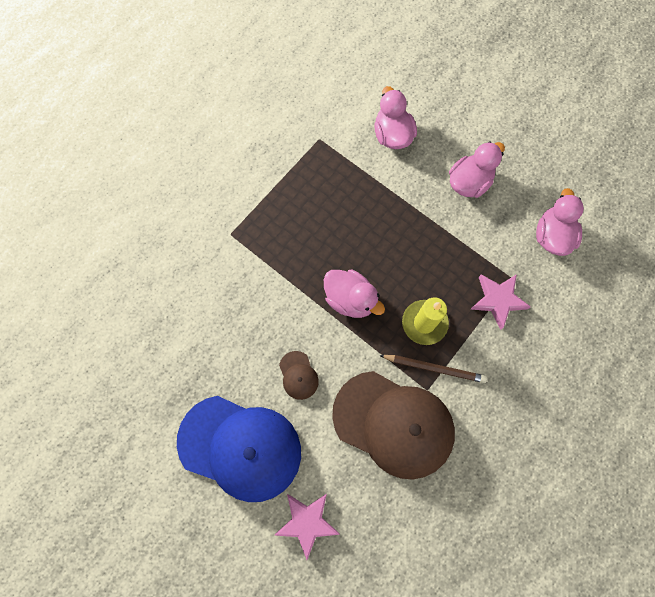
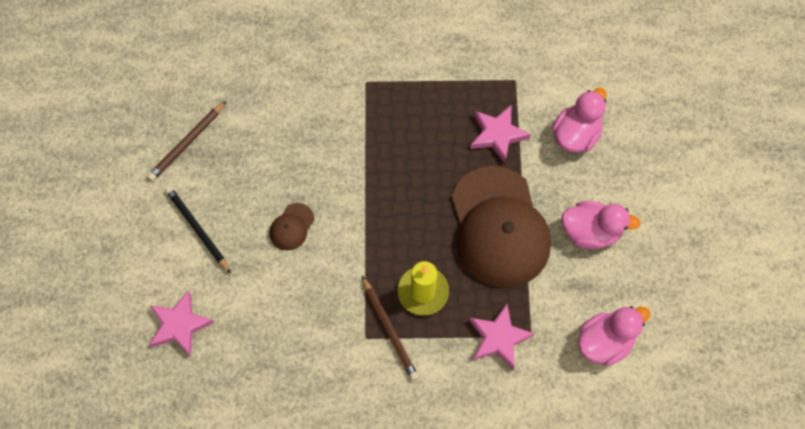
camera: 50 degrees right, 5 degrees down
(161, 400) = (187, 143): none -> brown pencil
(240, 447) = (198, 229): blue cap -> black pencil
(349, 182) = (497, 135): none -> pink star
(350, 299) = (391, 217): pink duck -> none
(393, 424) = (313, 332): brown cap -> brown cap (499, 227)

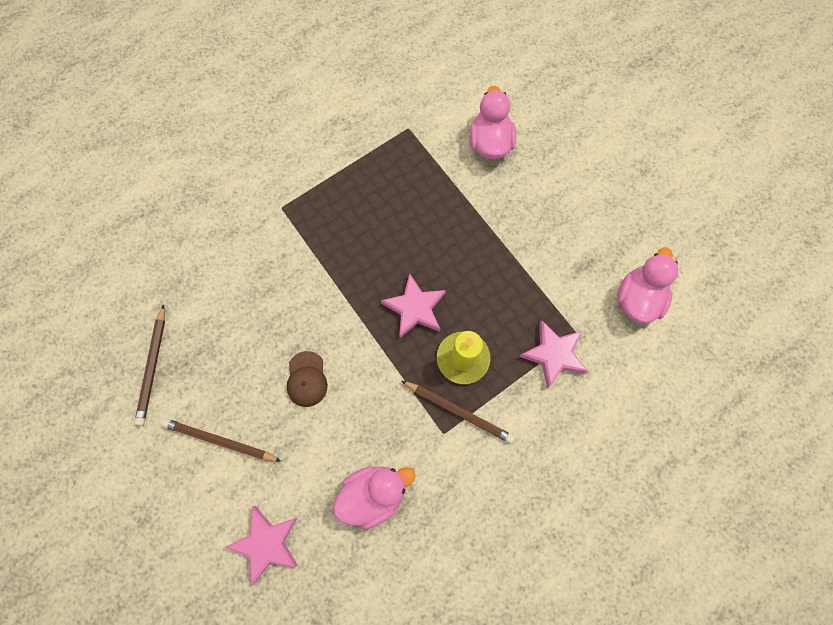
camera: 35 degrees left, 5 degrees up
(198, 229) = (220, 440): black pencil -> brown pencil
(497, 135) = (427, 182): pink star -> pink star (415, 308)
(499, 227) = (485, 260): brown cap -> none
(590, 232) = (560, 215): pink duck -> pink duck (374, 494)

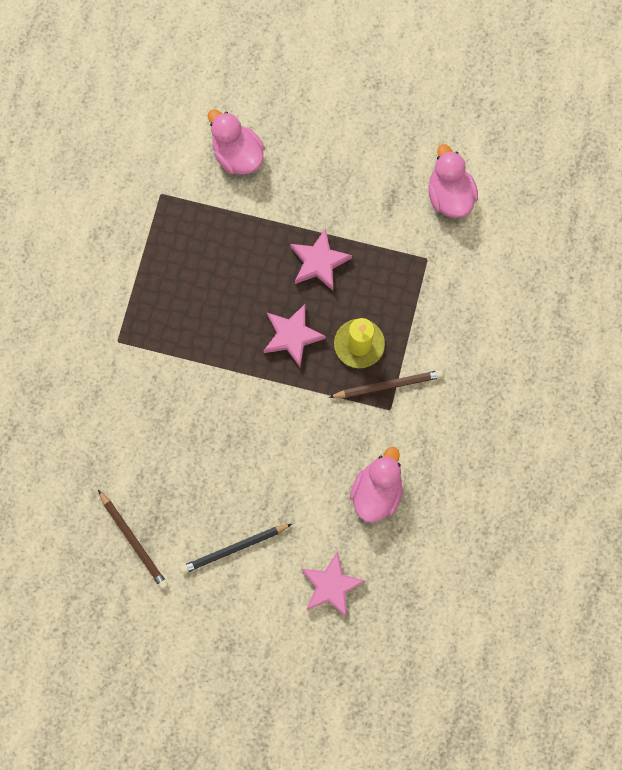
camera: 40 degrees left, 5 degrees up
(220, 440) = (234, 548): brown pencil -> black pencil
(306, 379) = (258, 453): brown cap -> none
(553, 354) = (422, 288): pink star -> pink star (319, 262)

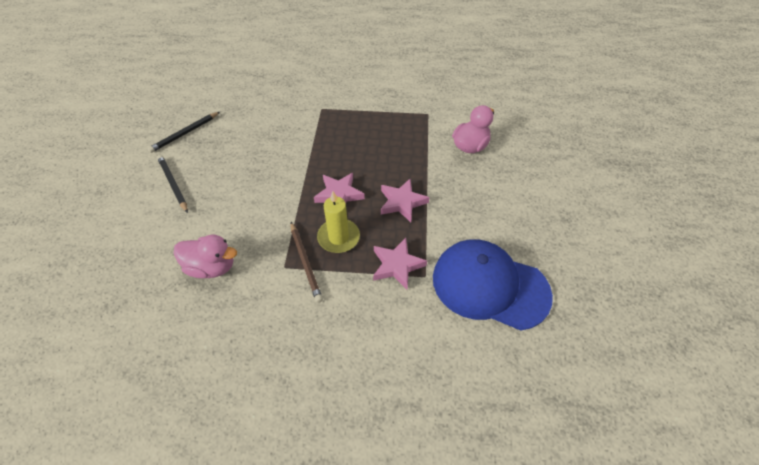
camera: 80 degrees right, 25 degrees down
(133, 540) = (185, 133): brown pencil -> black pencil
(331, 585) = (134, 246): pink star -> pink star (397, 265)
(449, 195) = (489, 285): pink duck -> blue cap

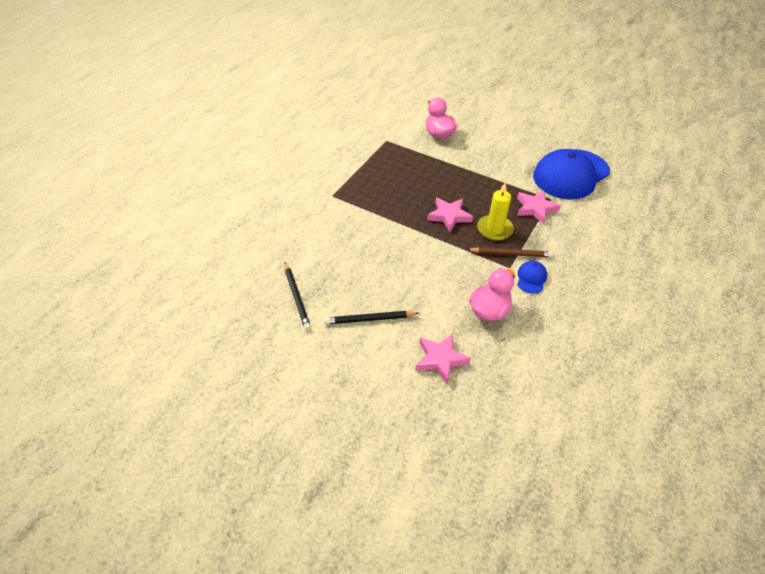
camera: 65 degrees left, 5 degrees down
(274, 291) = (531, 278): none -> blue cap
(402, 202) = (477, 186): pink star -> pink star (440, 359)

